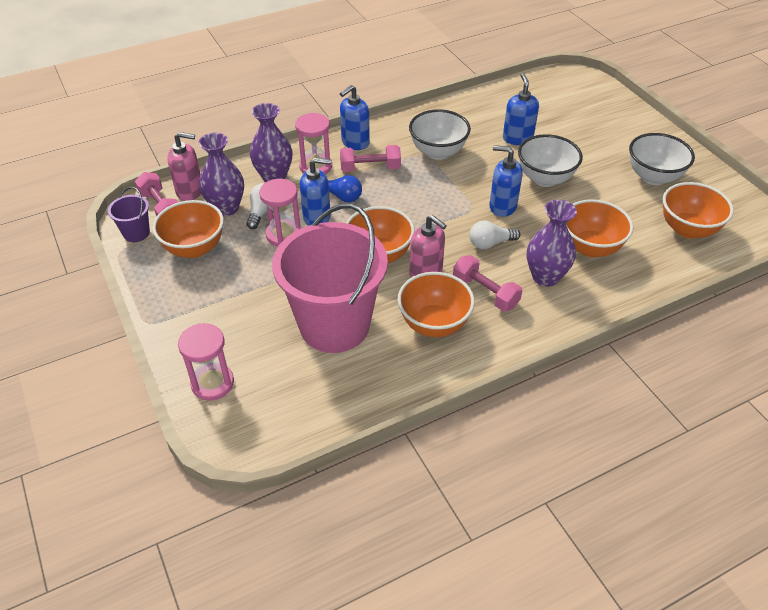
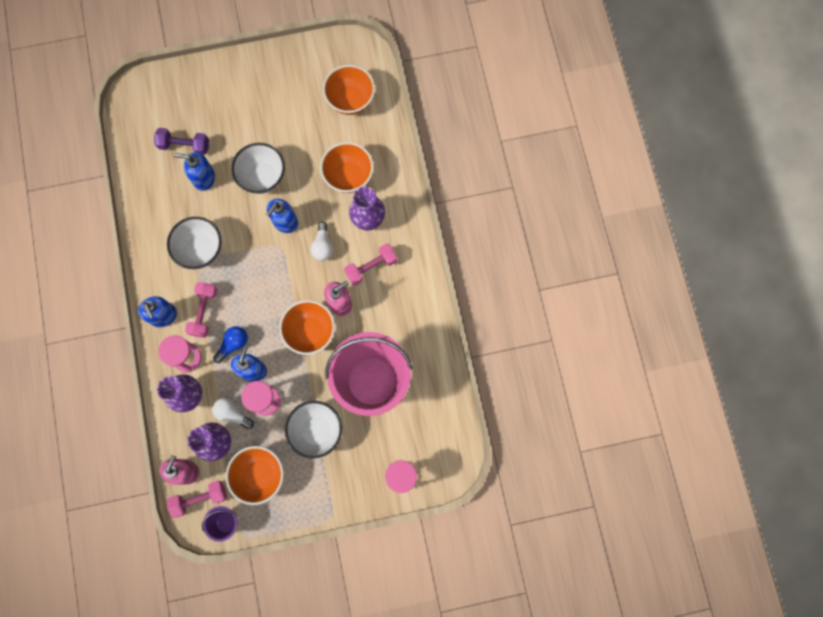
camera: 75 degrees left, 30 degrees up
(434, 324) = (390, 312): orange bowl -> none
(545, 118) = (184, 145): none -> purple dumbbell
(653, 177) = (287, 95): white bowl -> white bowl (316, 431)

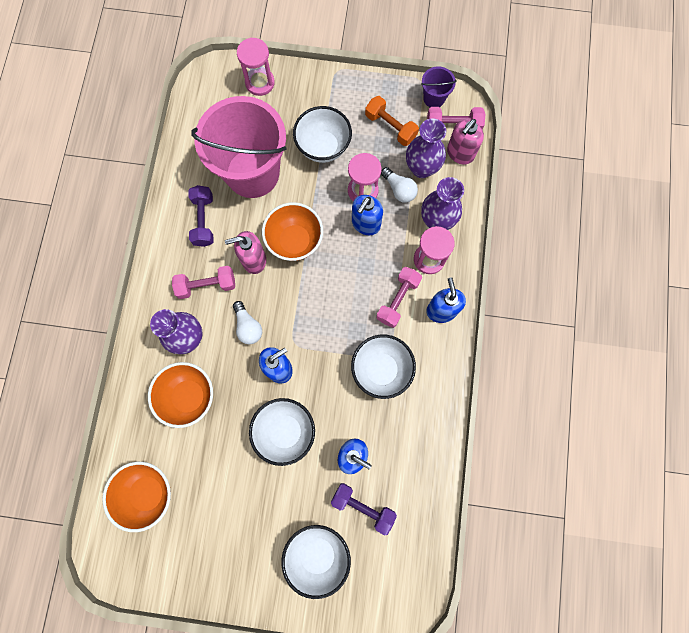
camera: 160 degrees left, 0 degrees up
(208, 103) = (317, 554): none -> white bowl
(233, 344) = (377, 256): blue light bulb -> none
(260, 475) = (390, 127): orange bowl -> orange dumbbell
(323, 246) = (248, 326): white light bulb -> white light bulb turned 135 degrees clockwise
(397, 322) = (203, 220): none -> purple dumbbell

